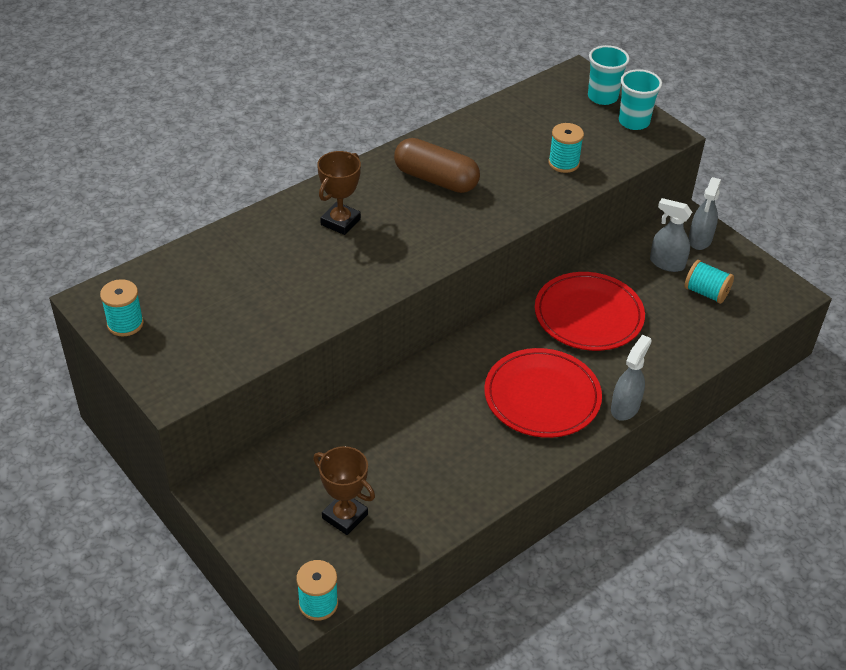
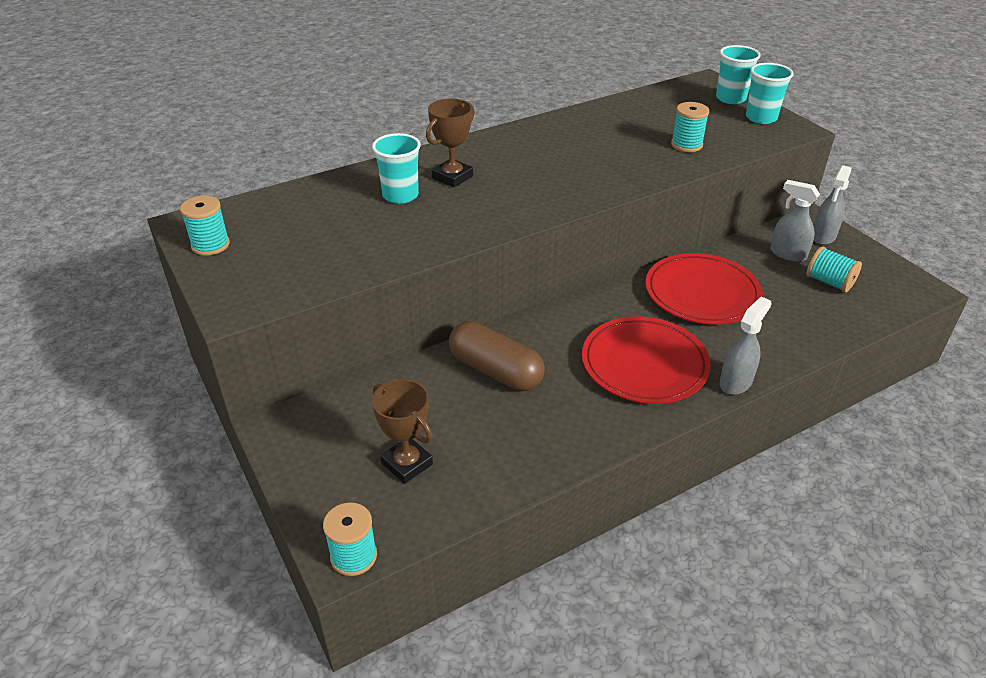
camera: 10 degrees right, 5 degrees down
(294, 249) = (400, 195): none -> turquoise cup
(436, 179) = (555, 150): brown capsule -> brown capsule (495, 371)

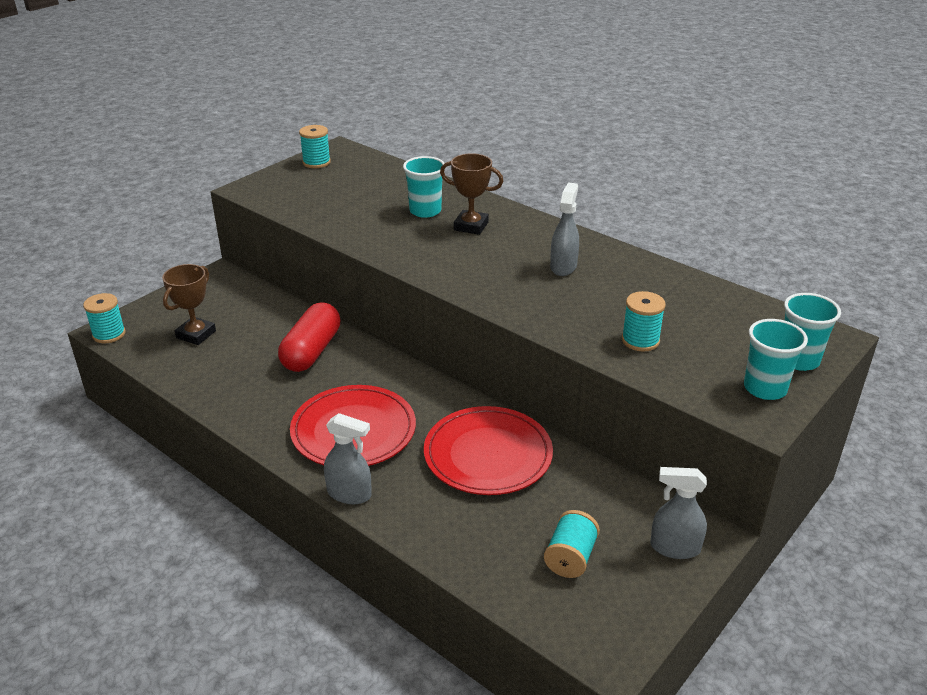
camera: 70 degrees right, 5 degrees down
(495, 371) = (311, 351): brown capsule -> red capsule
(787, 254) = (610, 516): grey spray bottle -> grey spray bottle (563, 266)

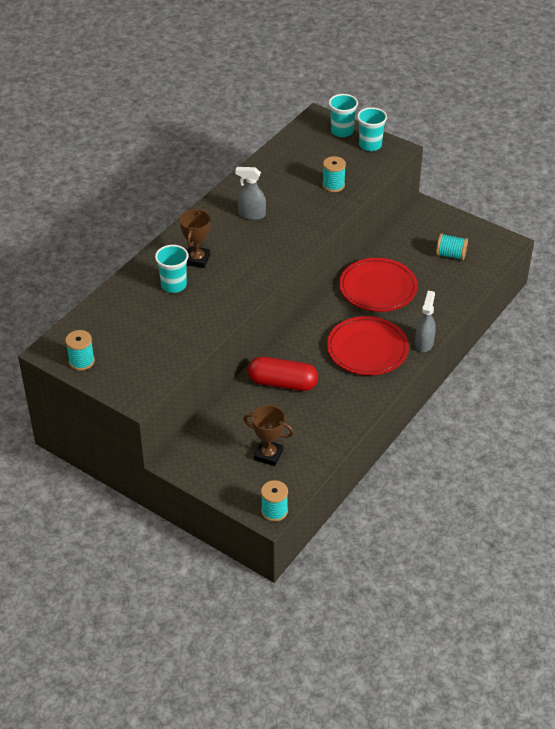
camera: 95 degrees left, 10 degrees up
(674, 547) = (434, 219): grey spray bottle -> none

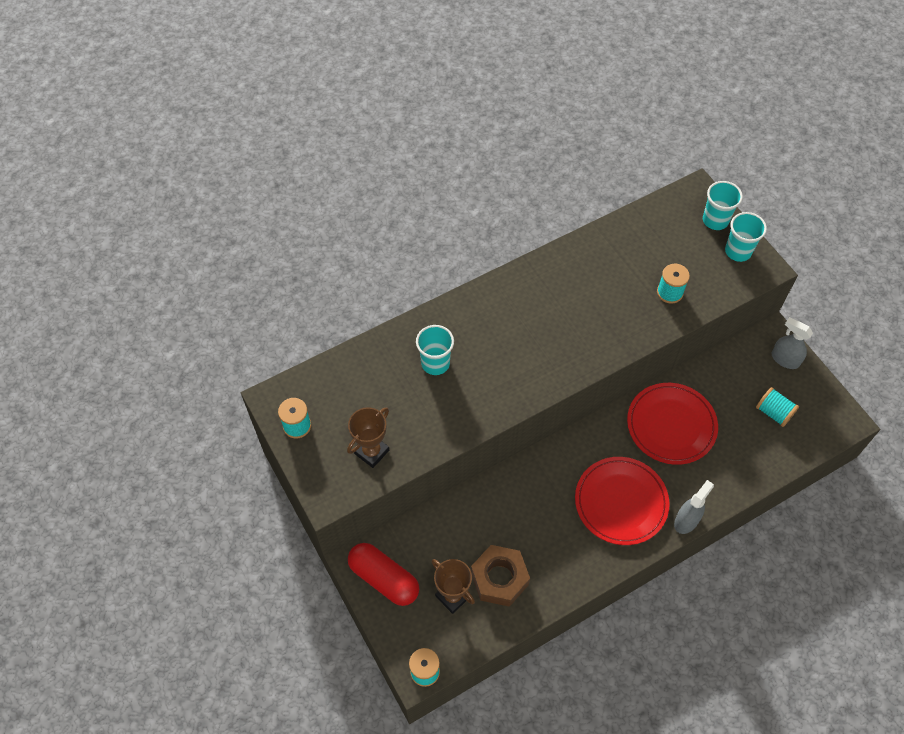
camera: 25 degrees right, 15 degrees up
(197, 259) = (475, 338): brown trophy -> brown trophy (371, 452)
(251, 214) = (561, 299): grey spray bottle -> grey spray bottle (784, 359)
(282, 383) = (511, 509): red capsule -> red capsule (384, 579)
(299, 430) = (499, 579): none -> brown nut

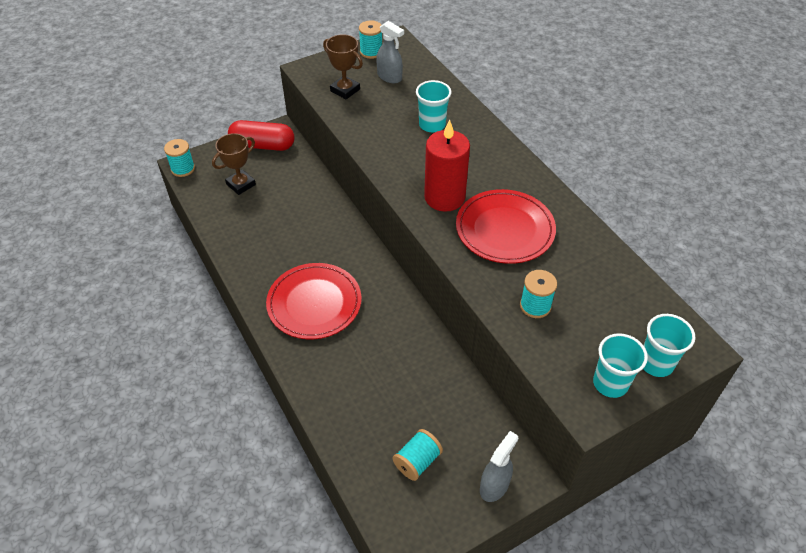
camera: 90 degrees right, 10 degrees down
(384, 579) = (263, 145): red capsule -> red capsule turned 60 degrees clockwise
(499, 579) = (251, 213): brown nut -> none
(544, 355) = (444, 197): none -> red candle
(671, 425) = (400, 353): red plate -> red plate (505, 229)
(686, 520) = (289, 357): grey spray bottle -> grey spray bottle (389, 77)

